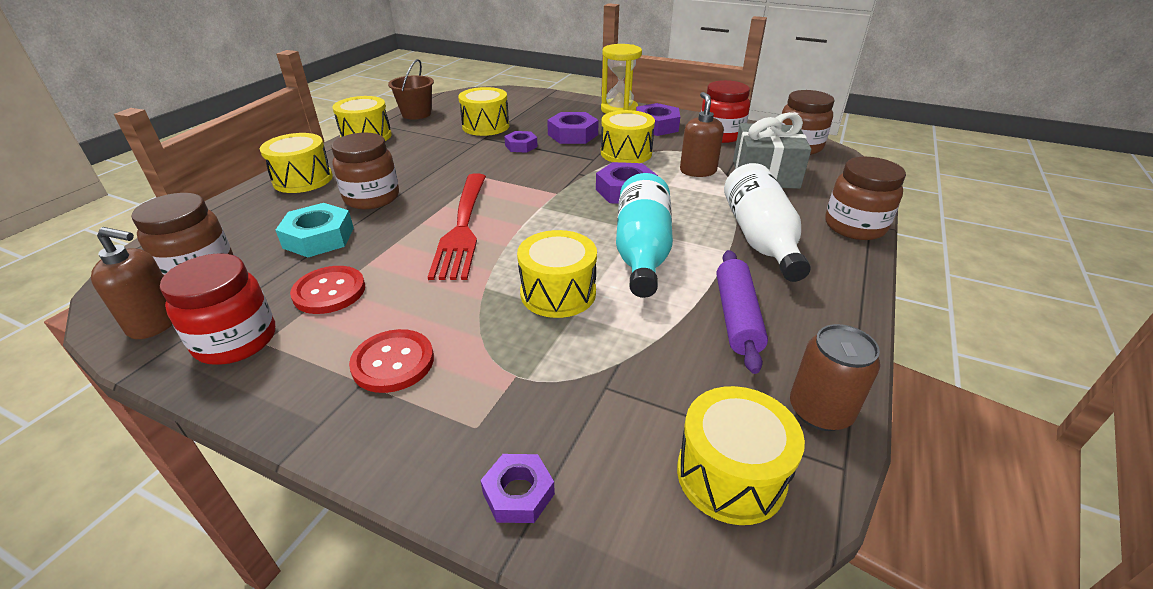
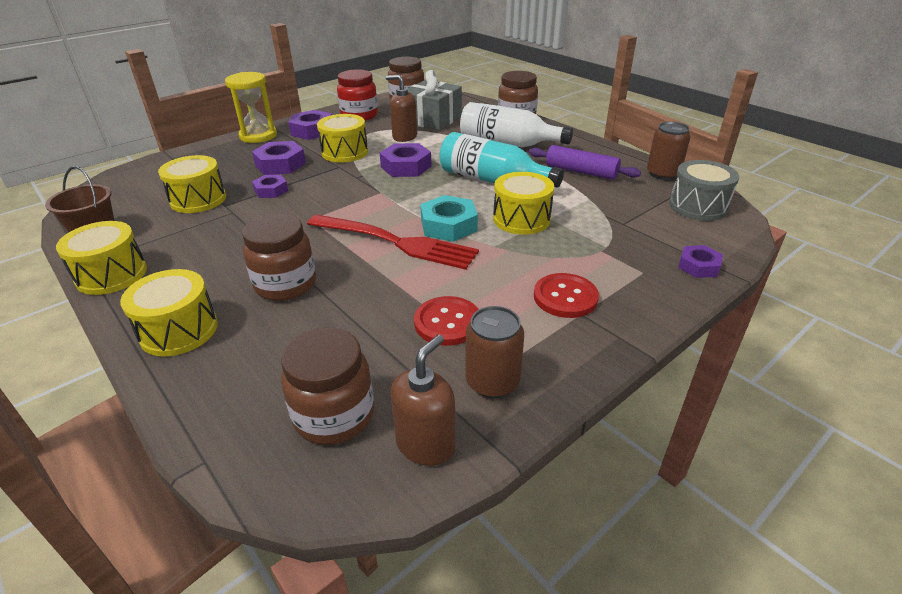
camera: 65 degrees left, 0 degrees up
(236, 341) = (492, 382): red jar -> brown can
(319, 238) = (340, 324): turquoise nut -> turquoise nut (448, 225)
(730, 475) = (698, 206): yellow drum -> grey drum

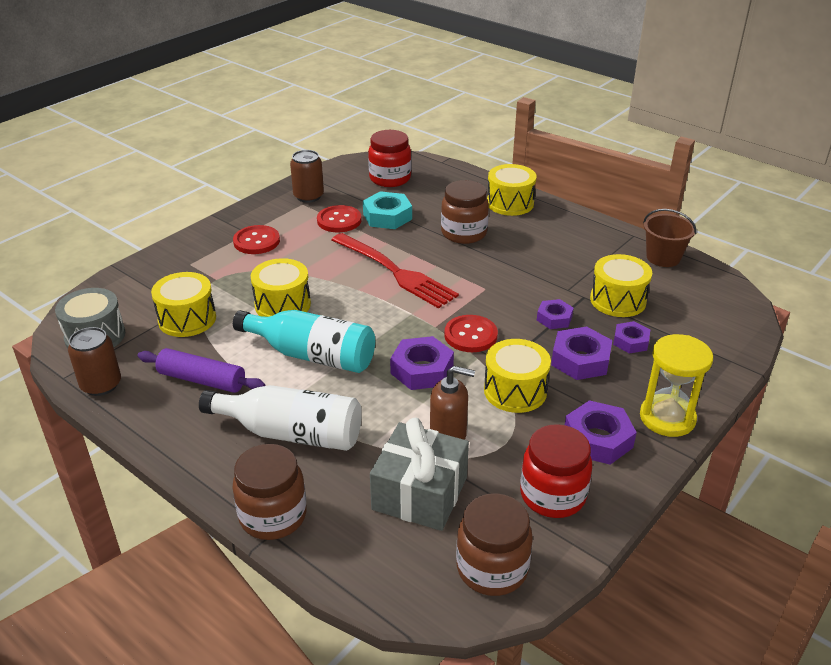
camera: 170 degrees right, 0 degrees up
(112, 275) = (600, 229): yellow drum -> yellow drum (187, 319)
(334, 415) = (390, 178): brown jar -> red jar
(353, 184) = (470, 335): none -> red button
(396, 242) = (395, 272): red fork -> red fork turned 150 degrees counterclockwise
(426, 444) = (340, 174): brown soap dispenser -> none
(448, 225) = (352, 292): turquoise nut -> turquoise nut (387, 216)
(698, 266) = (142, 272): purple nut -> purple nut (630, 341)

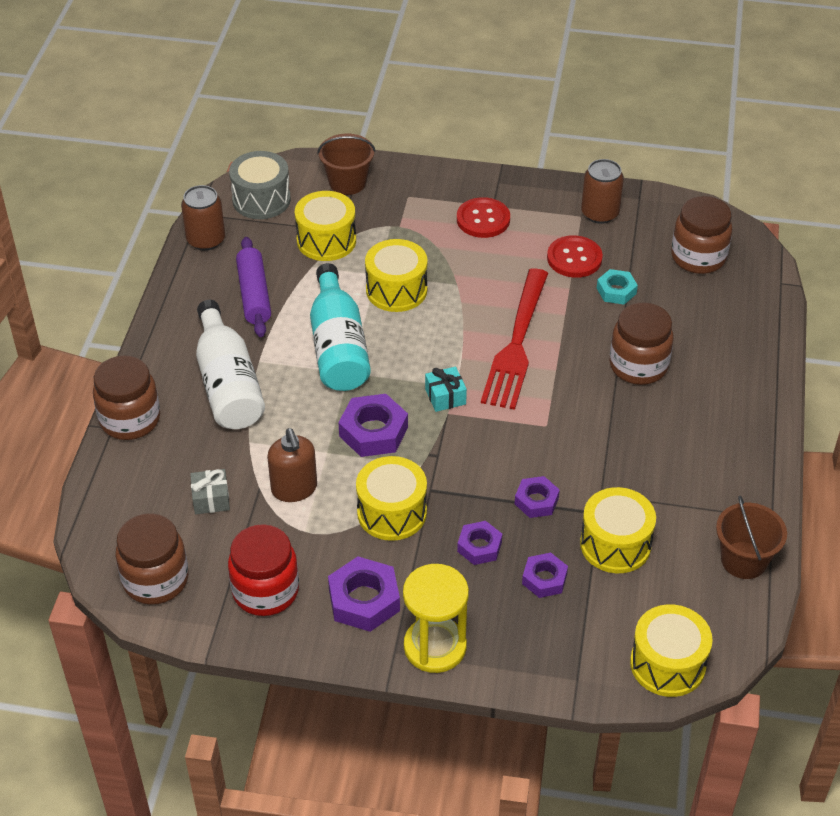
camera: 60 degrees right, 10 degrees up
(137, 286) = (347, 182): none -> brown bucket
(387, 216) = (616, 291): turquoise nut -> turquoise nut, size x0.63
(390, 178) = (698, 257): red jar -> brown jar
(417, 322) = (445, 396): none -> turquoise gift
(420, 493) = (211, 499): grey gift -> grey gift, size x0.48
(470, 335) = (454, 445): red button -> none
(510, 203) = (741, 379): yellow drum -> yellow drum (667, 664)
(580, 360) = (479, 546): purple nut -> purple nut, size x0.63

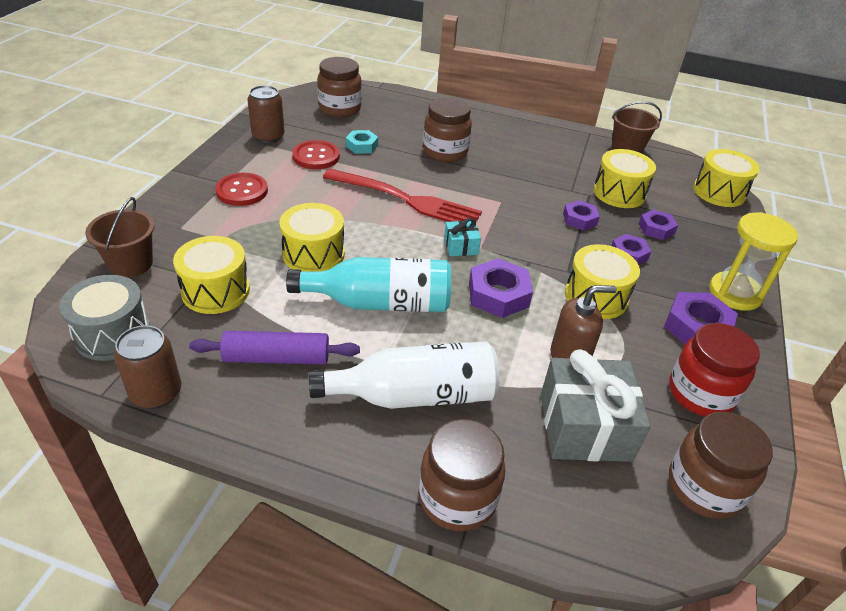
camera: 85 degrees left, 5 degrees down
(211, 499) = (585, 426): grey gift -> grey gift, size x2.10

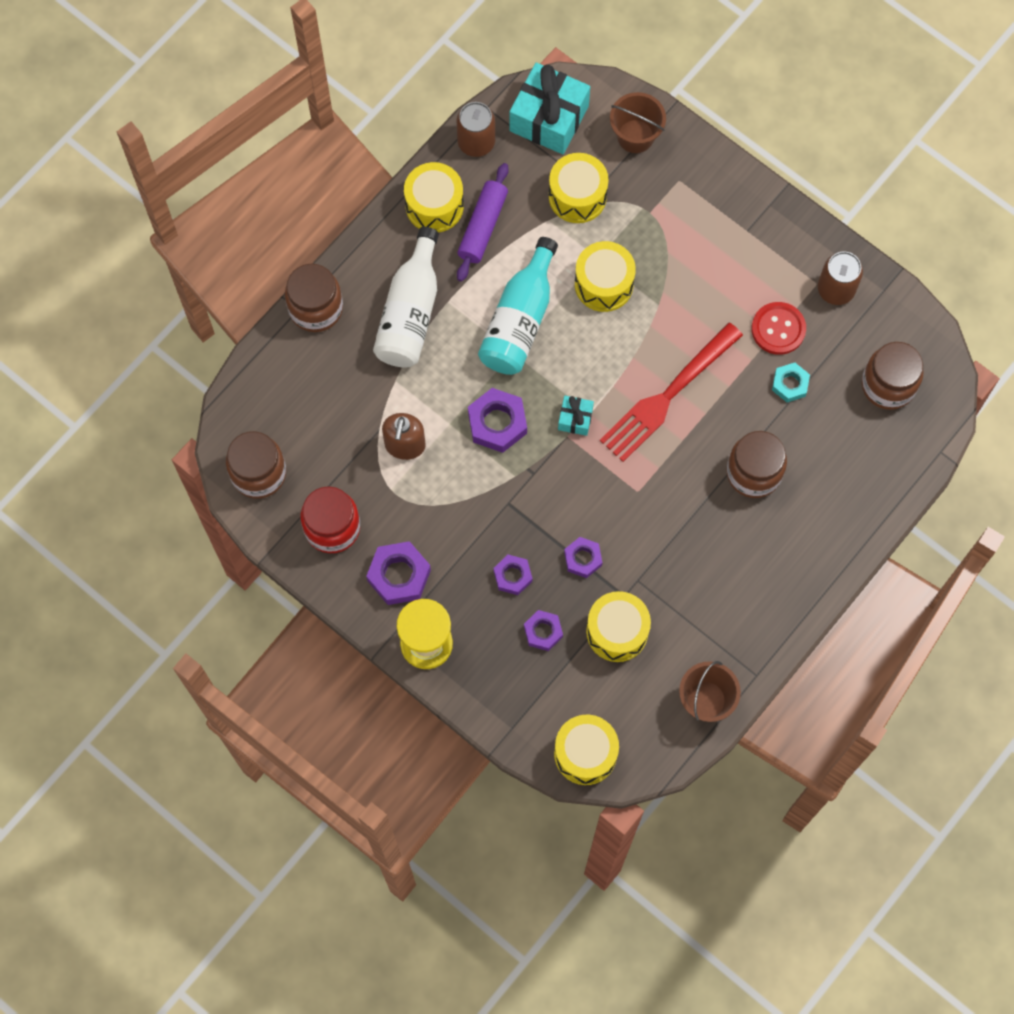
camera: 115 degrees right, 30 degrees up
(113, 334) = (549, 118): grey drum -> turquoise gift
(242, 191) = (727, 242): red button -> none
(585, 426) = (337, 420): grey gift -> none
(596, 297) = (465, 508): yellow drum -> yellow drum (434, 206)

